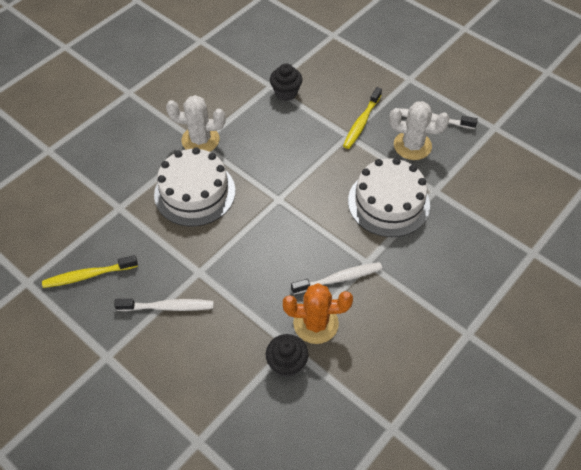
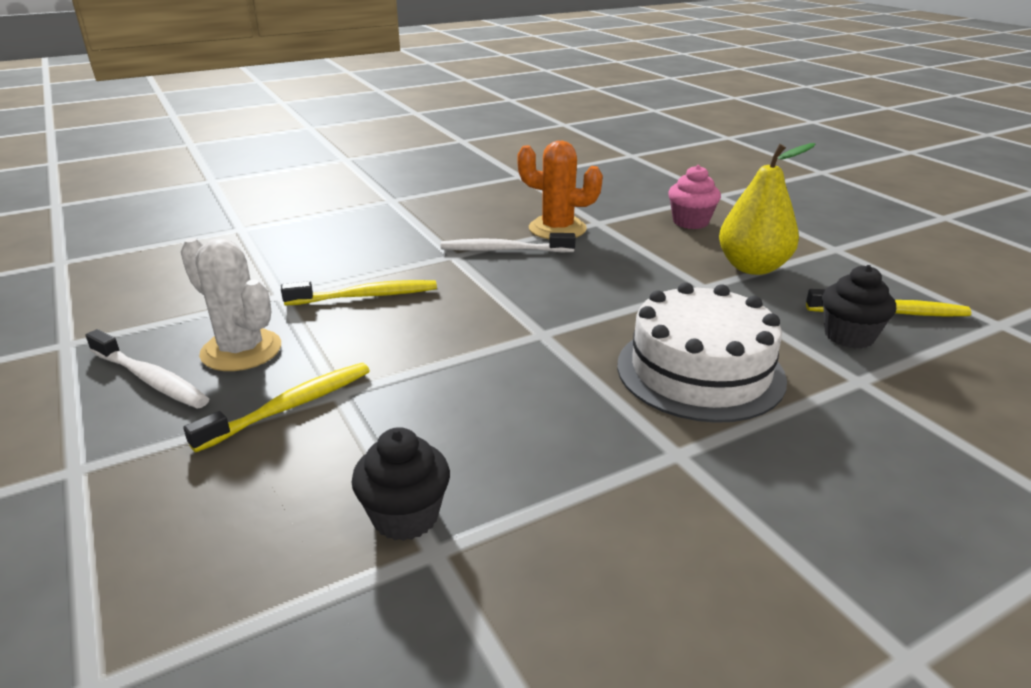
camera: 160 degrees left, 25 degrees down
(168, 307) = (752, 267): white toothbrush -> yellow pear
(200, 140) = (674, 458): white cactus -> none
(217, 370) = (690, 222): none -> pink cupcake
(287, 363) = (606, 214): black cupcake -> black cupcake (849, 336)
(388, 202) = (366, 296): white cake -> yellow toothbrush

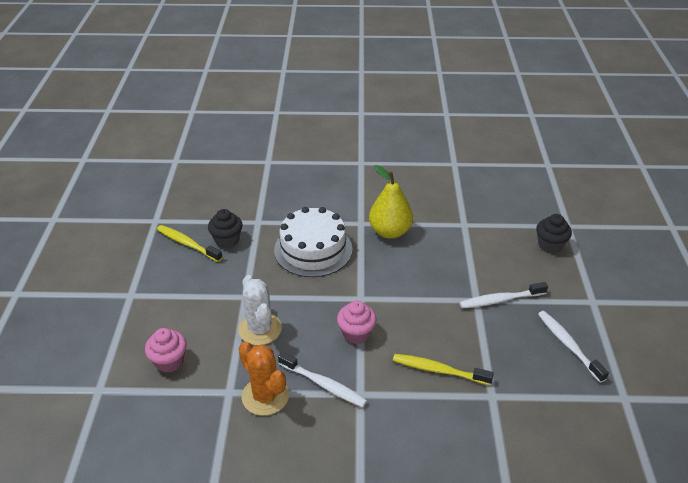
camera: 150 degrees left, 10 degrees up
(241, 350) = (520, 349): white cactus -> white cactus (260, 329)
(290, 407) = (500, 300): yellow toothbrush -> white toothbrush
(405, 516) = (469, 237): black cupcake -> black cupcake (550, 245)
(509, 296) = (356, 333): none -> pink cupcake
(752, 267) = (199, 300): yellow pear -> yellow pear (390, 232)

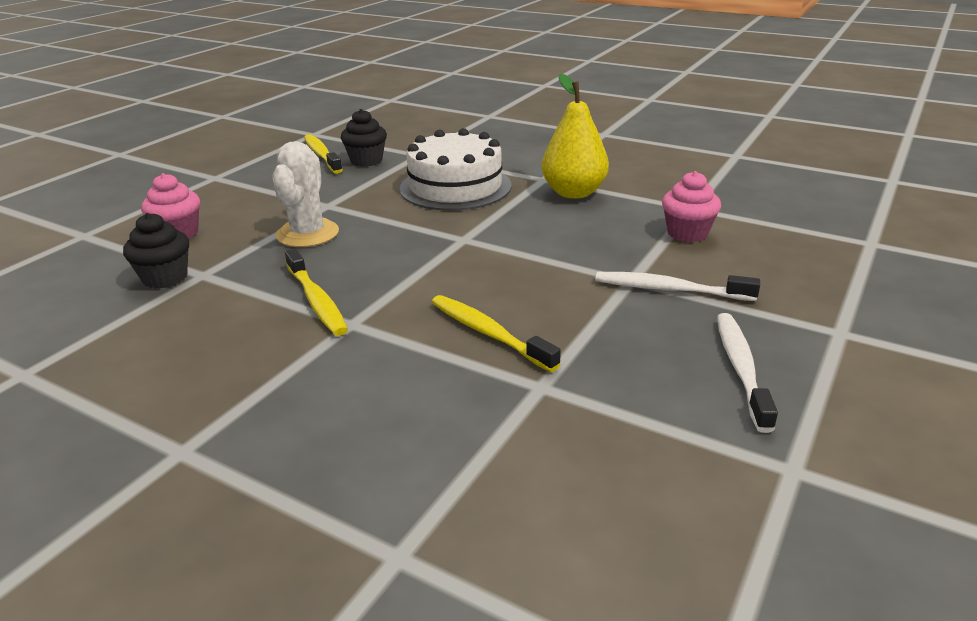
camera: 30 degrees right, 10 degrees down
(265, 396) = (235, 290): orange cactus -> none
(324, 384) = (316, 301): white toothbrush -> yellow toothbrush
(356, 333) = (417, 267): pink cupcake -> pink cupcake (687, 233)
(550, 245) = (816, 255): black cupcake -> black cupcake (165, 278)

